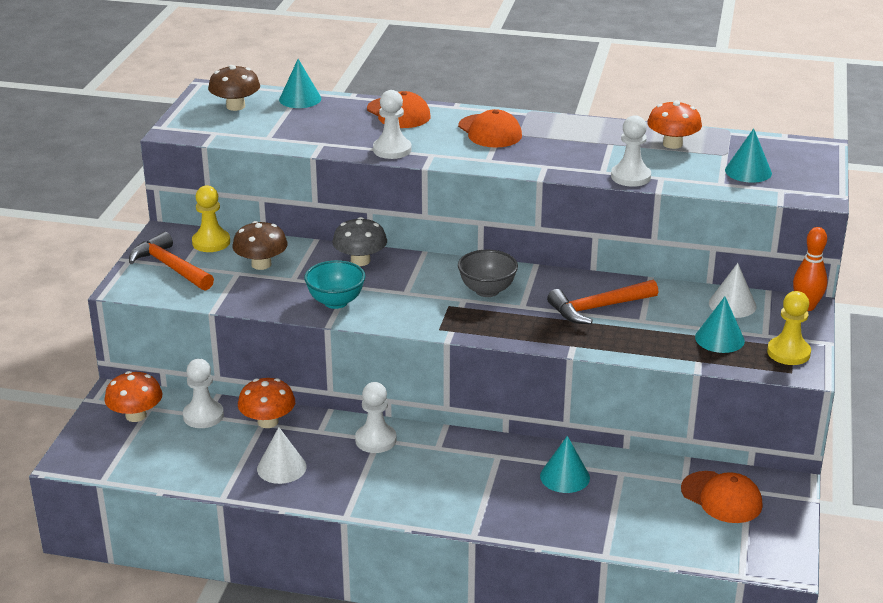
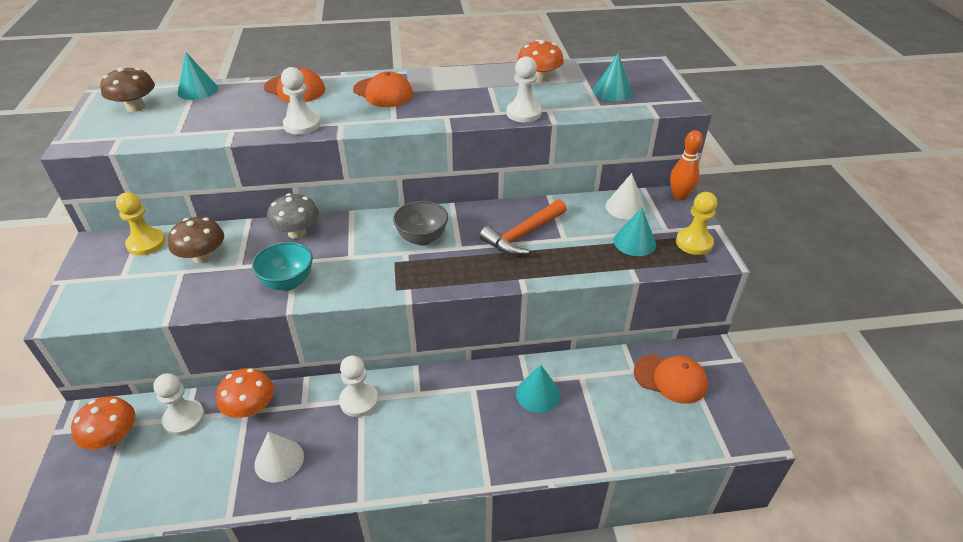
camera: 20 degrees left, 10 degrees up
(170, 267) = (110, 280): orange hammer -> none

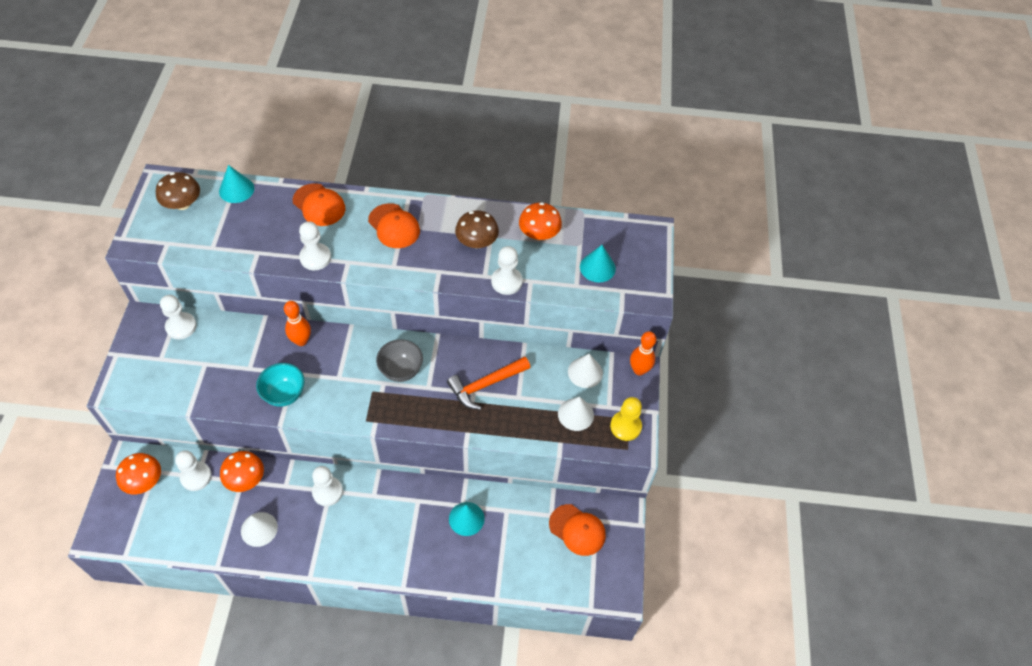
camera: 10 degrees right, 15 degrees up
(146, 243) = (181, 326): yellow pawn -> white pawn
(202, 257) = (223, 351): brown mushroom -> brown mushroom (477, 242)
(297, 232) = (301, 341): grey mushroom -> orange bowling pin
(634, 242) = (575, 414): turquoise cone -> white cone

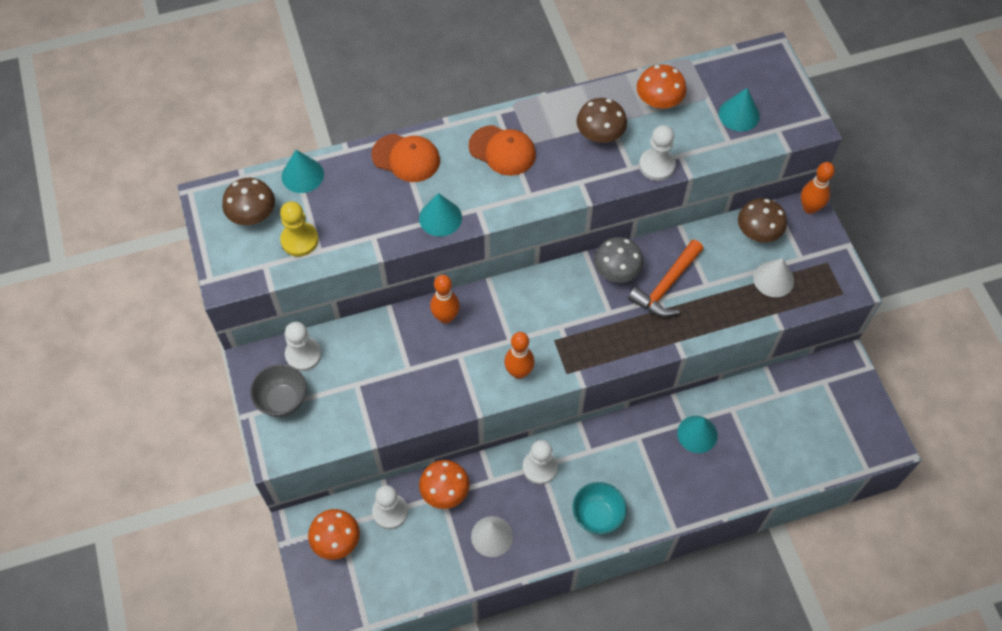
camera: 20 degrees left, 5 degrees up
(284, 394) = (464, 381): turquoise bowl -> turquoise bowl (597, 516)
(315, 257) = (440, 218): white pawn -> turquoise cone
(330, 404) = (519, 372): none -> orange bowling pin
(401, 370) = (571, 306): grey bowl -> grey bowl (283, 400)
(453, 358) = (617, 271): none -> grey mushroom
(577, 530) = (812, 398): orange cap -> none
(585, 372) = (758, 232): white cone -> brown mushroom
(625, 426) = (828, 271): yellow pawn -> yellow pawn (299, 240)

